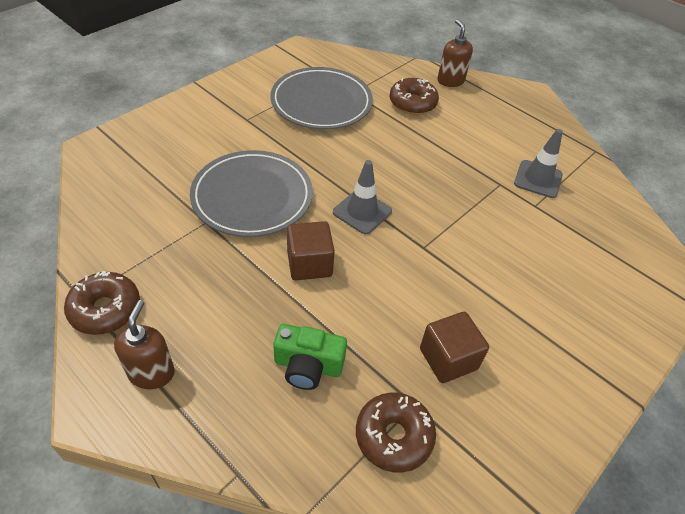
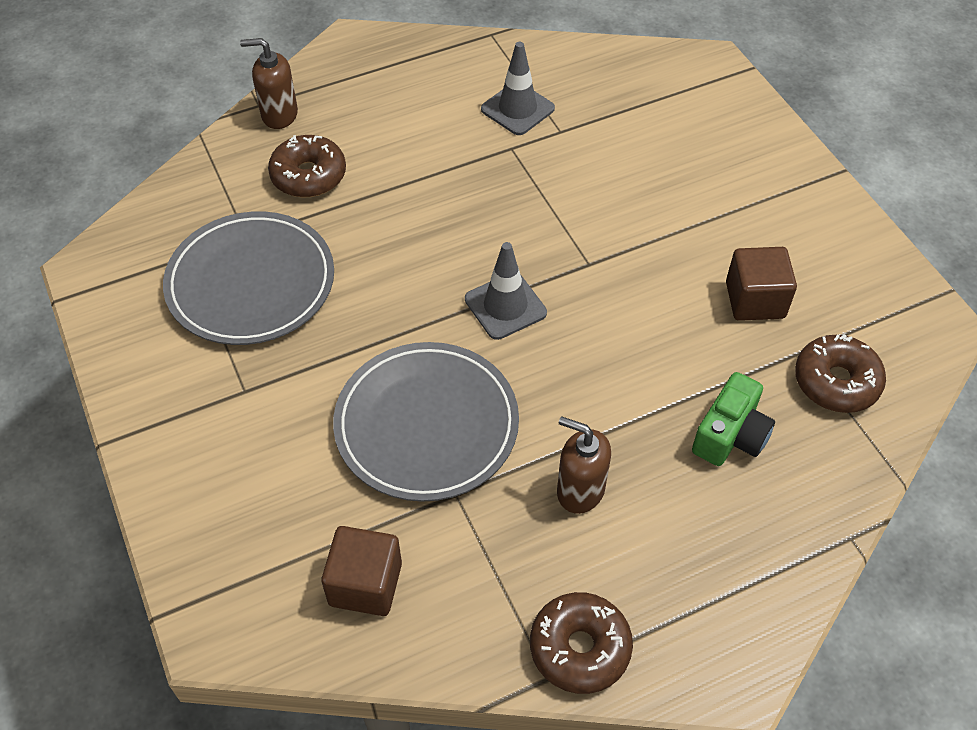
camera: 65 degrees left, 5 degrees up
(151, 373) = (698, 605): brown soap dispenser -> brown soap dispenser (580, 490)
(309, 264) = (576, 390): brown cube -> brown cube (365, 584)

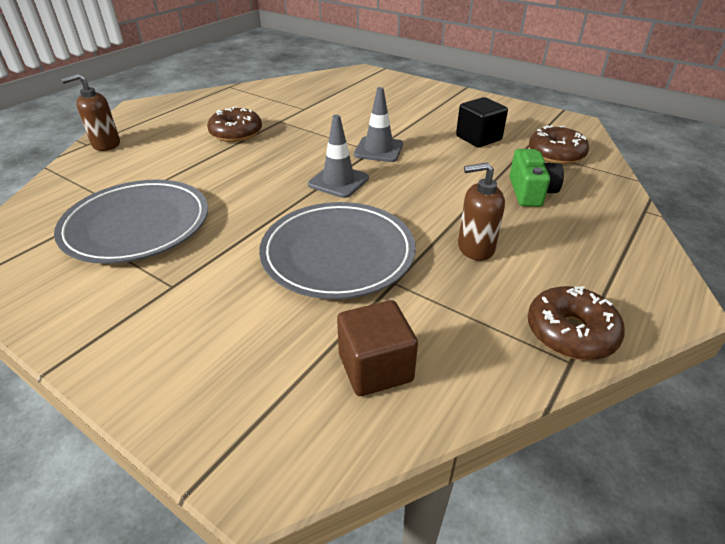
camera: 30 degrees left, 15 degrees down
(308, 176) = (148, 164): brown donut -> brown donut (236, 133)
(517, 109) = (270, 107): grey traffic cone -> grey traffic cone (378, 150)
(755, 300) = (478, 138): brown cube -> black cube

